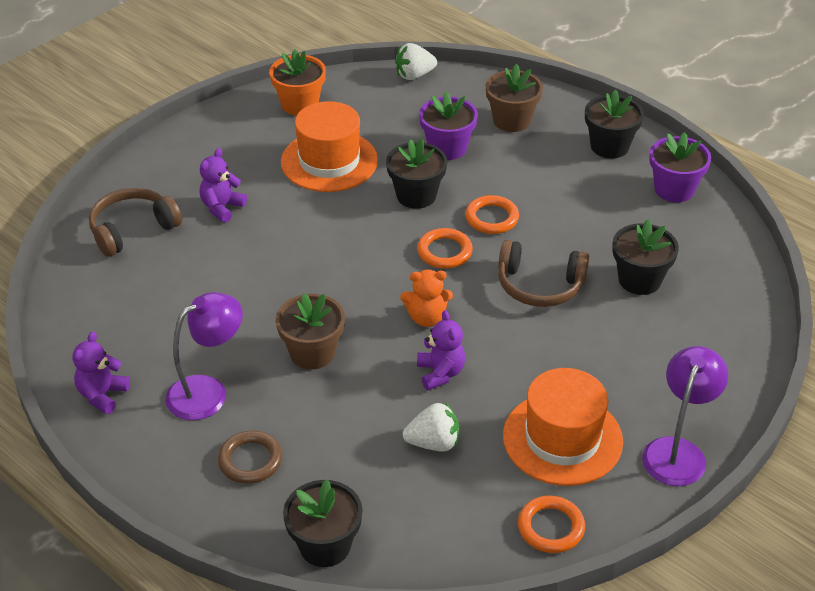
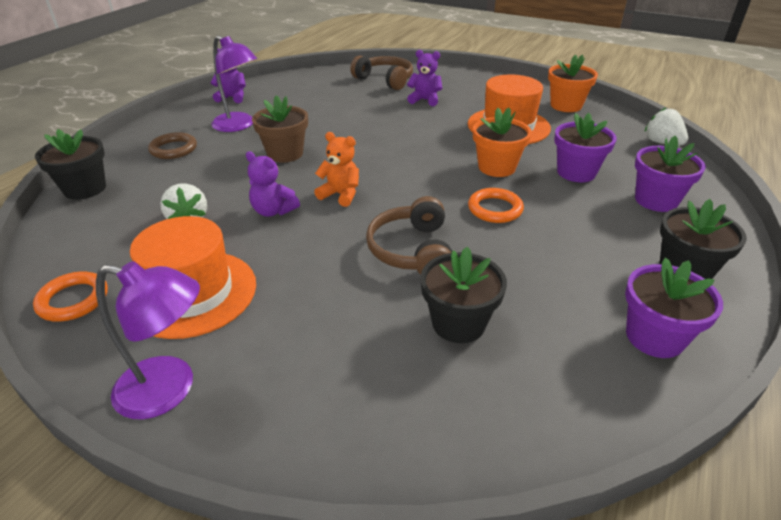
camera: 75 degrees right, 5 degrees down
(416, 195) = (496, 167): black flower pot -> orange flower pot
(427, 318) = (340, 195): orange teddy bear -> orange teddy bear turned 135 degrees clockwise
(440, 373) = (273, 211): purple teddy bear -> purple teddy bear turned 60 degrees clockwise
(444, 252) = (431, 191): orange ring -> none
(511, 120) = (656, 200): brown flower pot -> purple flower pot

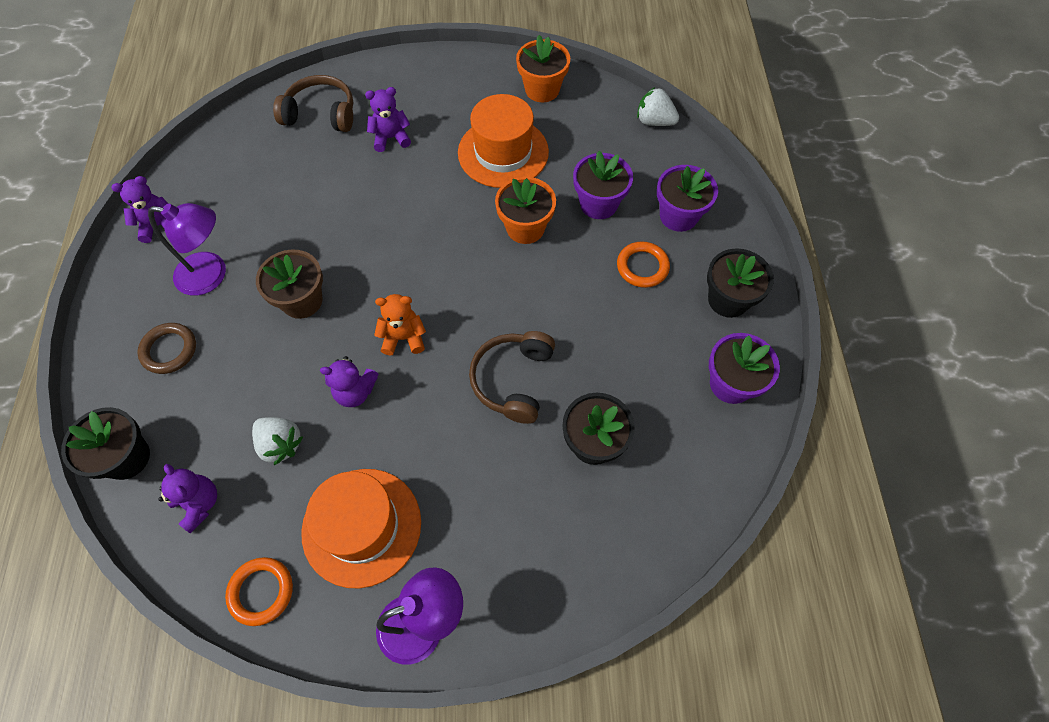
camera: 30 degrees left, 25 degrees up
(97, 230) = (199, 504): none -> purple teddy bear
(412, 250) = (513, 380): brown headphones -> brown headphones turned 45 degrees clockwise
(495, 209) = (553, 291): orange ring -> orange ring (642, 267)

